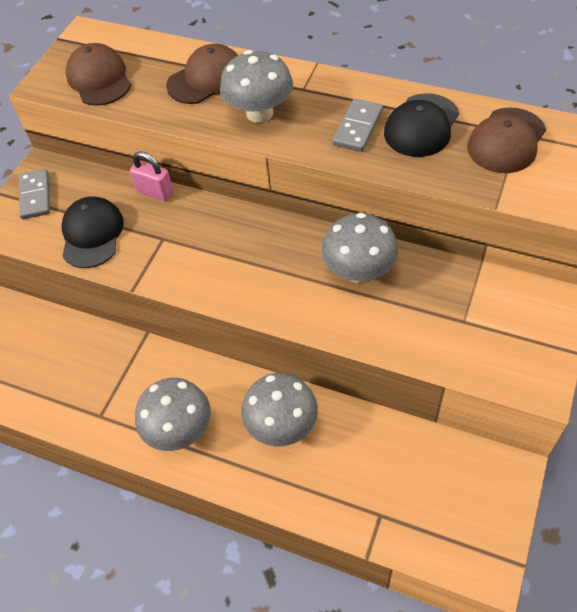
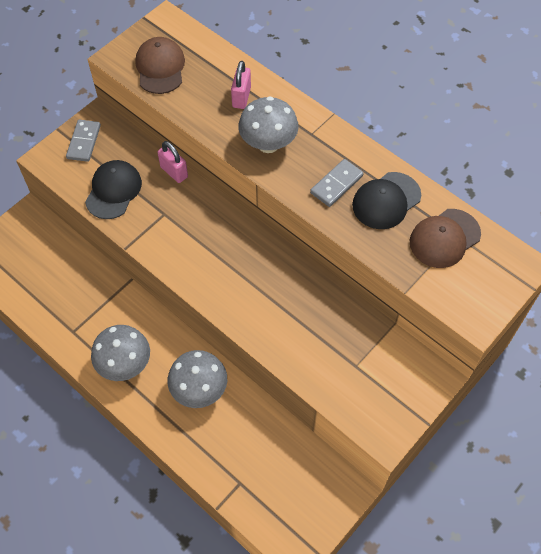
camera: 15 degrees right, 5 degrees up
(206, 79) = (241, 97): brown cap -> pink padlock
(359, 271) = (297, 296): grey mushroom -> none

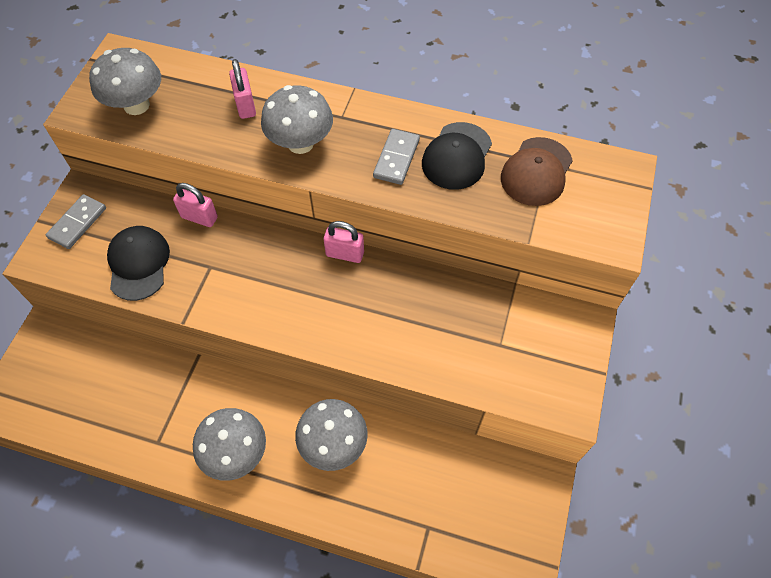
camera: 25 degrees left, 0 degrees up
(84, 142) = (77, 223): grey domino -> grey domino turned 45 degrees clockwise
(160, 68) = (136, 105): brown cap -> grey mushroom
(270, 244) = (345, 254): none -> pink padlock

